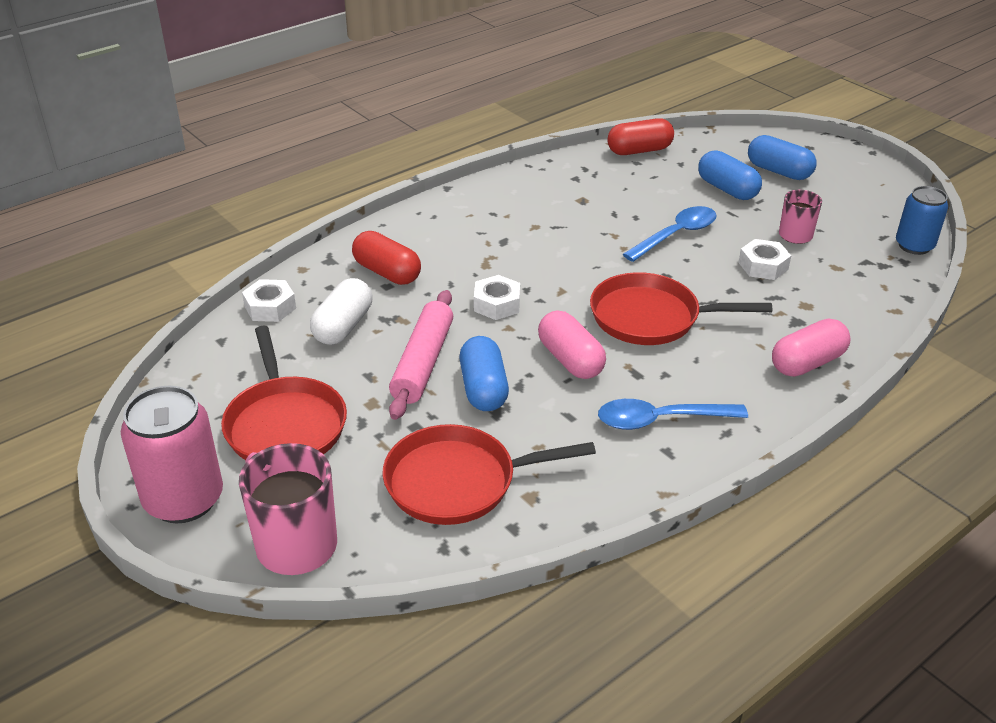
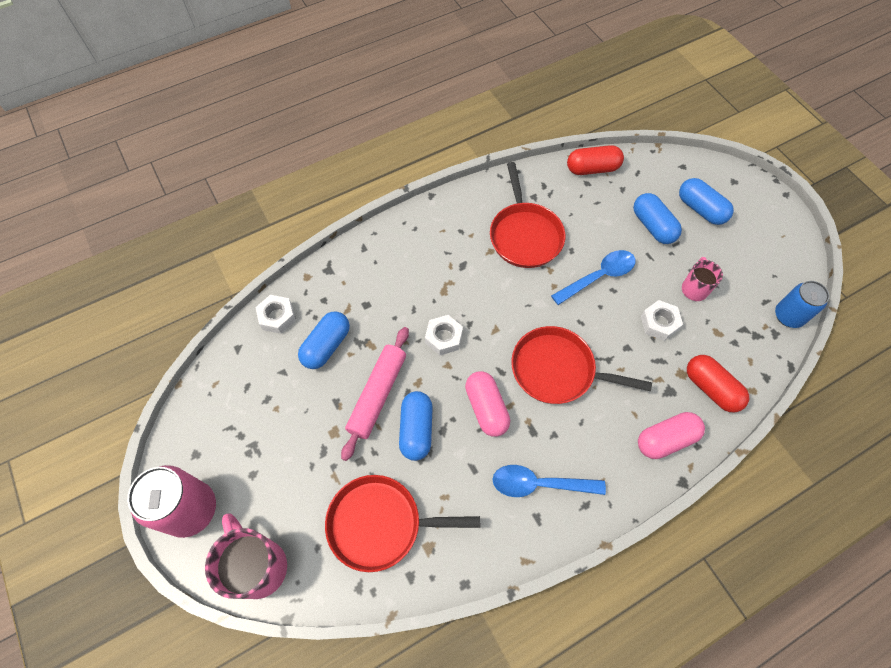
camera: 10 degrees right, 25 degrees up
(285, 424) = (269, 445): red pan -> red pan (525, 235)
(343, 326) = (326, 346): white capsule -> blue capsule
(387, 272) = (368, 290): red capsule -> red capsule (711, 388)

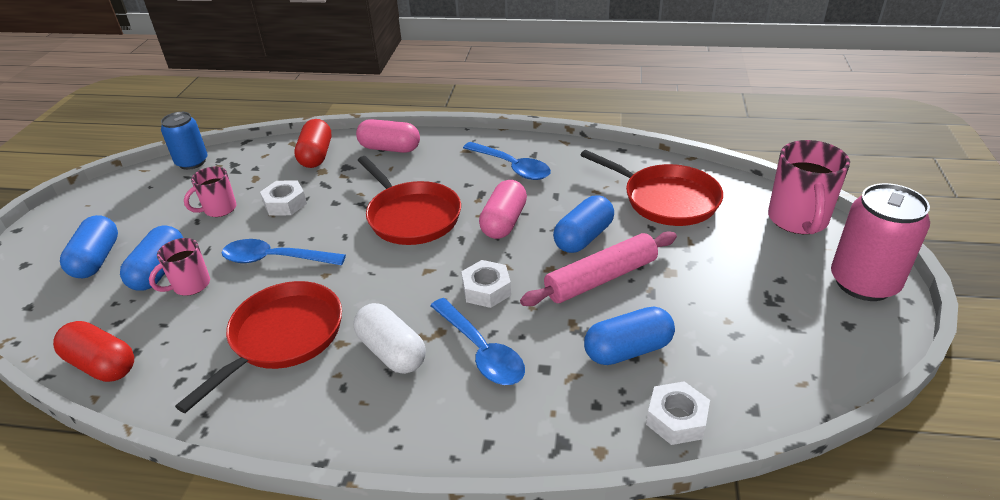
camera: 140 degrees left, 25 degrees down
(409, 294) = (481, 351): none -> blue spoon
(457, 263) = (392, 352): none -> white capsule
(620, 229) = (190, 285): none -> pink mug

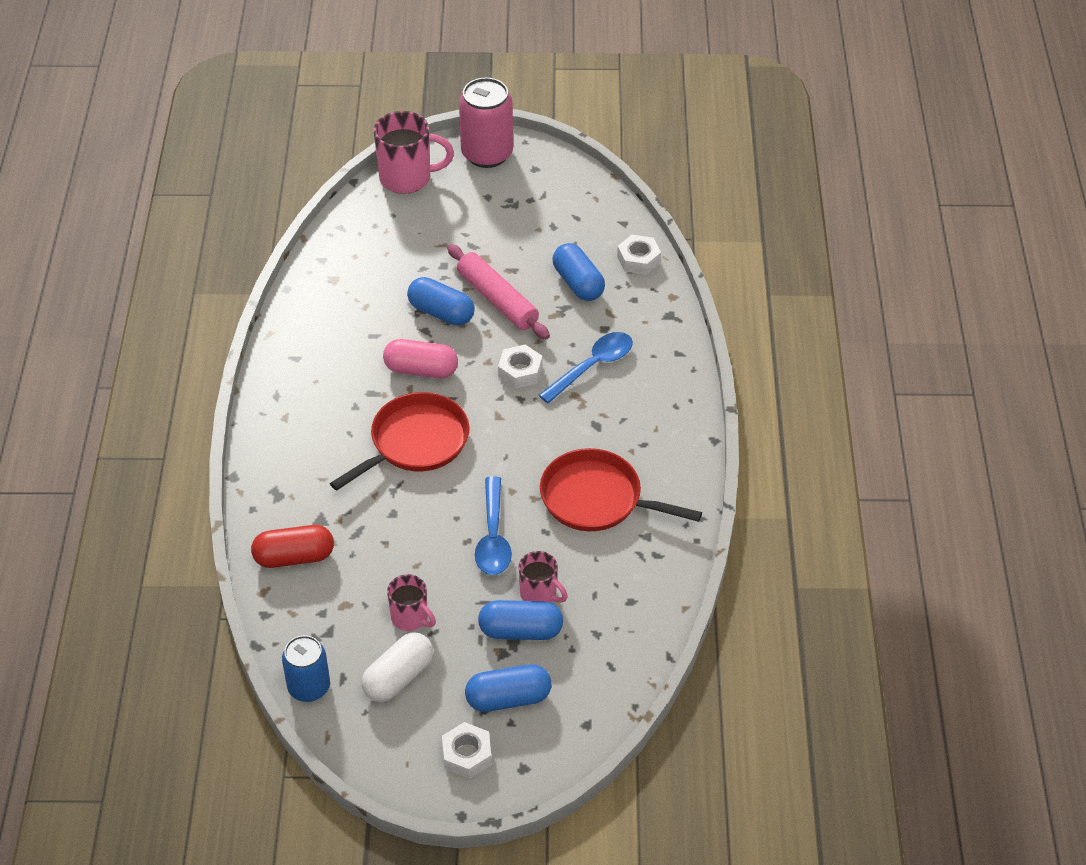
camera: 100 degrees left, 10 degrees up
(102, 364) = (649, 620): red capsule -> none
(285, 204) = (397, 558): white nut -> white nut (467, 755)
(390, 148) = (279, 488): pink capsule -> none
(392, 352) = (602, 421): white capsule -> white capsule (398, 677)
(512, 167) = (321, 373): blue spoon -> none
(666, 199) = (378, 257): red pan -> none

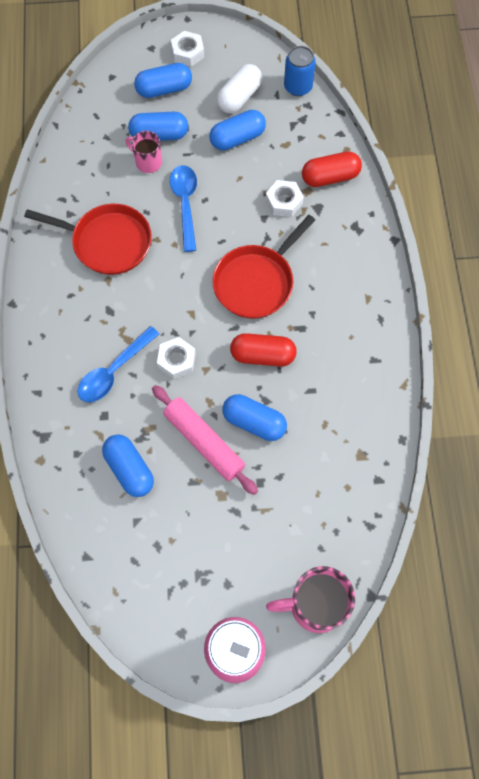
camera: 175 degrees right, 20 degrees up
(410, 618) = (237, 138): pink mug -> blue capsule
(421, 370) = (262, 355): pink capsule -> red capsule
(638, 260) = (71, 505): white nut -> white nut (284, 202)

